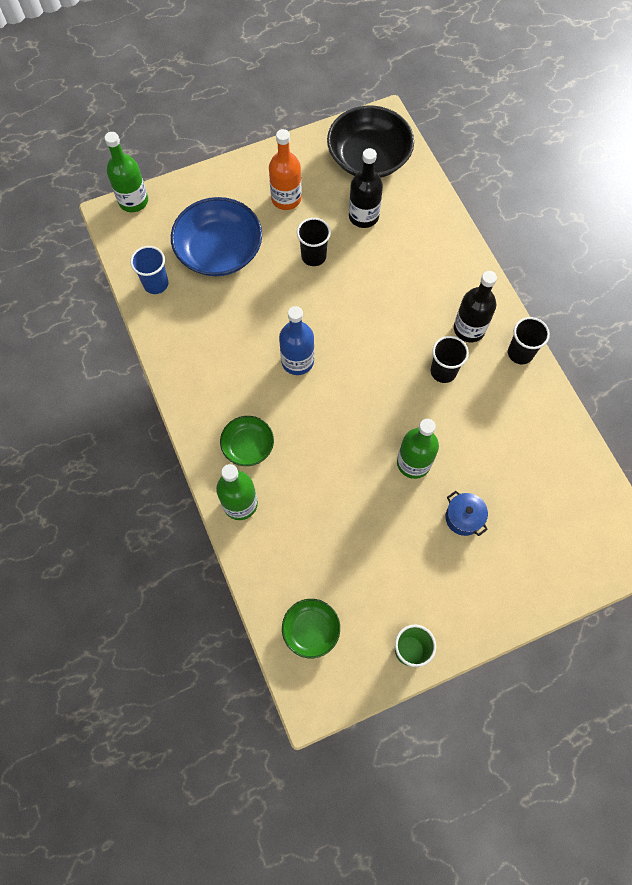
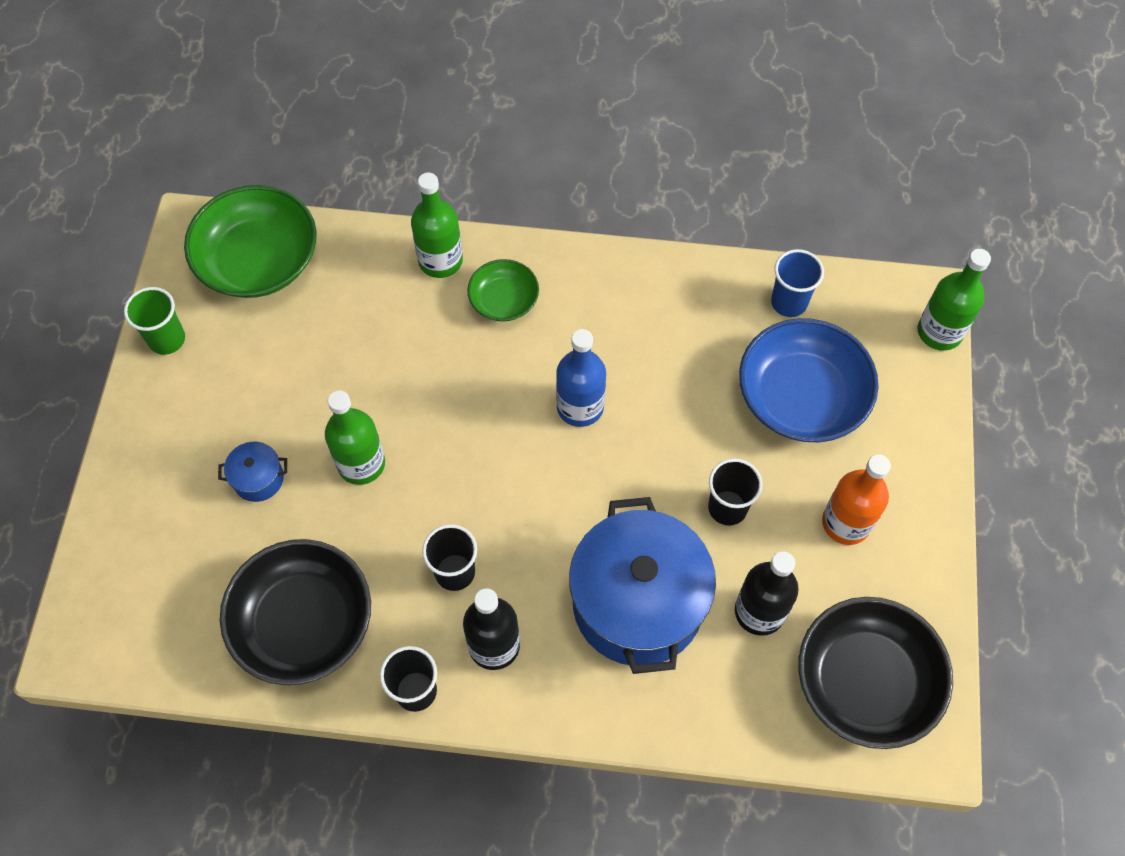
camera: 120 degrees right, 5 degrees down
(311, 630) = (258, 260): green bowl -> green bowl, size x1.84
(398, 273) = (637, 603): none -> blue pot
(527, 433) = (303, 622): none -> black bowl

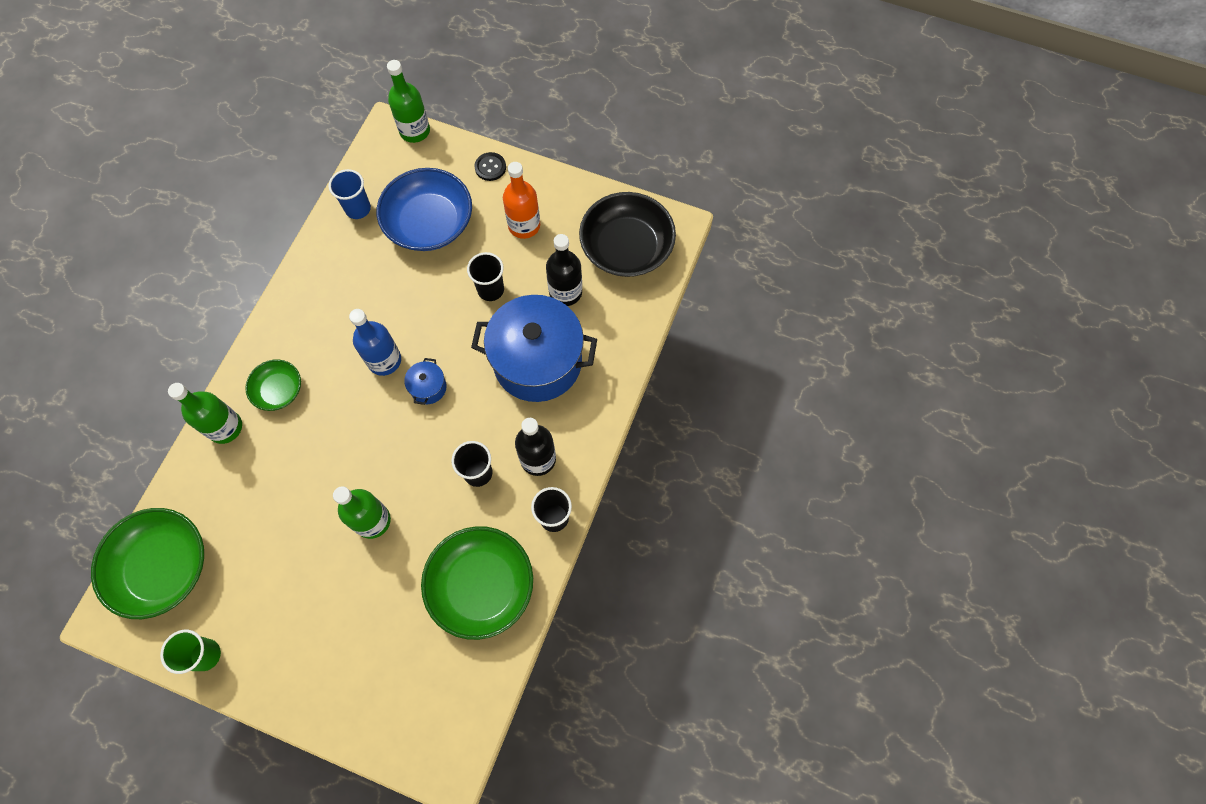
camera: 75 degrees left, 5 degrees up
(258, 479) = (357, 600): blue pot -> blue pot (428, 387)
(303, 622) = (481, 586): black bowl -> green bowl
(923, 448) = (490, 167): none -> black button

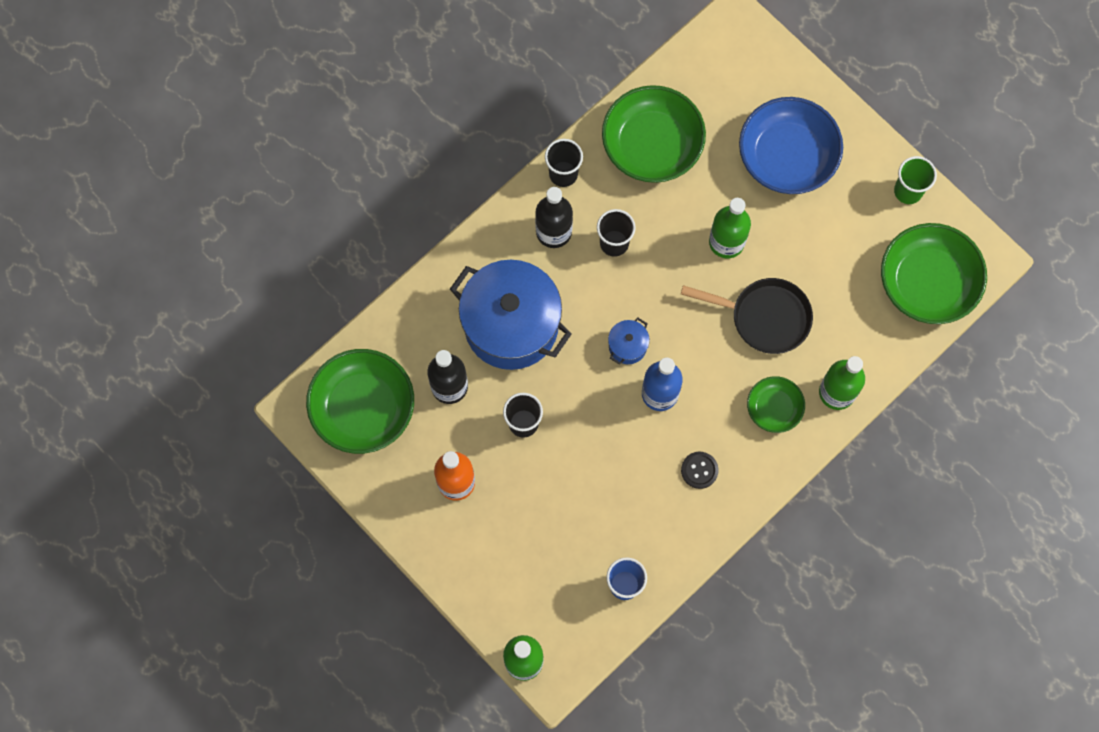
camera: 155 degrees left, 5 degrees up
(313, 465) = (764, 317): none -> black pan
(429, 223) = (554, 531): blue bowl -> blue bowl (787, 156)
(490, 167) = (460, 572): black button -> black button (699, 470)
(626, 247) = (363, 408): black bowl -> green bowl

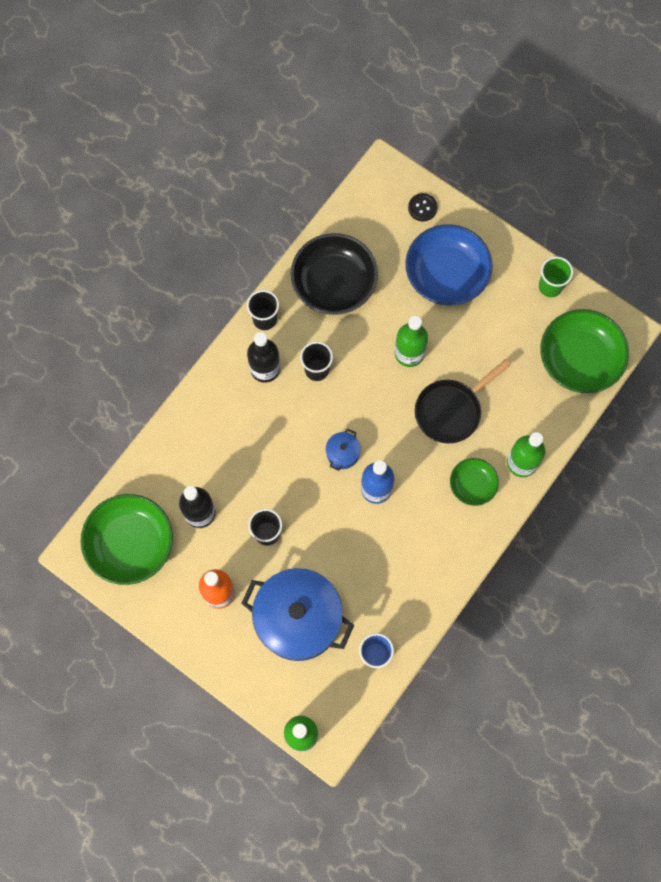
camera: 10 degrees left, 0 degrees up
(511, 325) = (243, 452): blue pot -> blue pot (298, 619)
(652, 145) = (334, 283): green bowl -> black bowl
(699, 470) = (420, 547): black button -> black button (422, 208)
(764, 317) = (451, 410): black pan -> black pan turned 135 degrees clockwise

